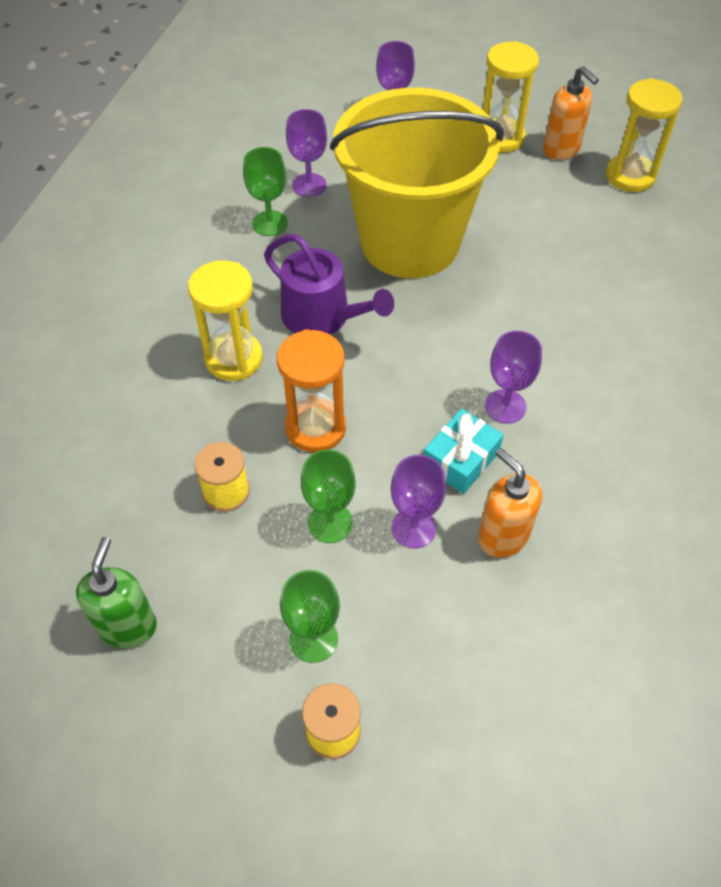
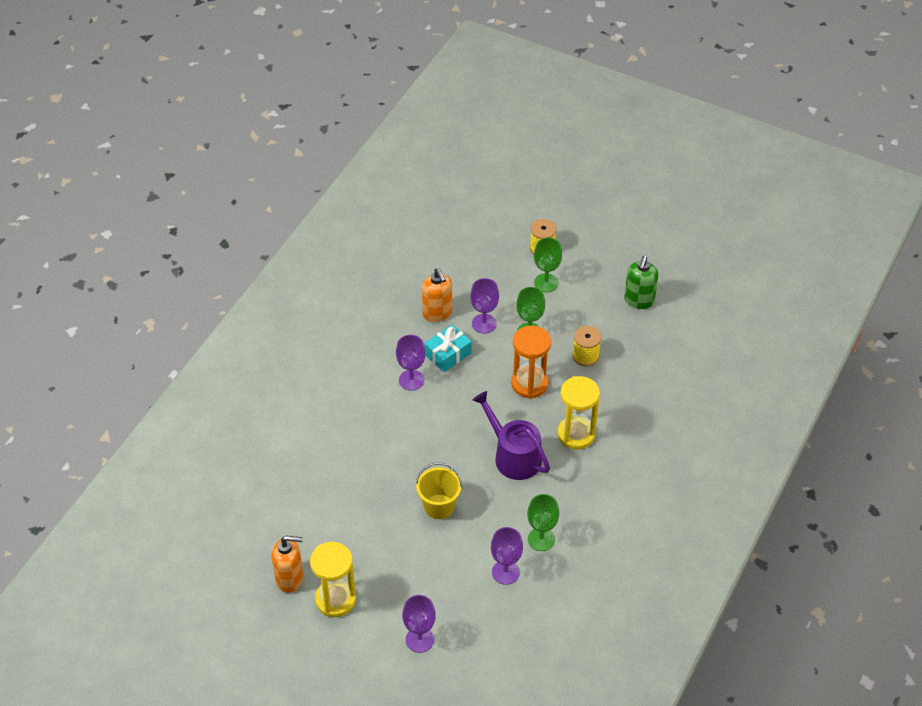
camera: 170 degrees left, 5 degrees down
(410, 242) = (439, 506): yellow bucket -> yellow bucket, size x0.40
(561, 149) = (290, 579): orange soap dispenser -> orange soap dispenser turned 120 degrees clockwise
(630, 176) = (248, 543): yellow hourglass -> none

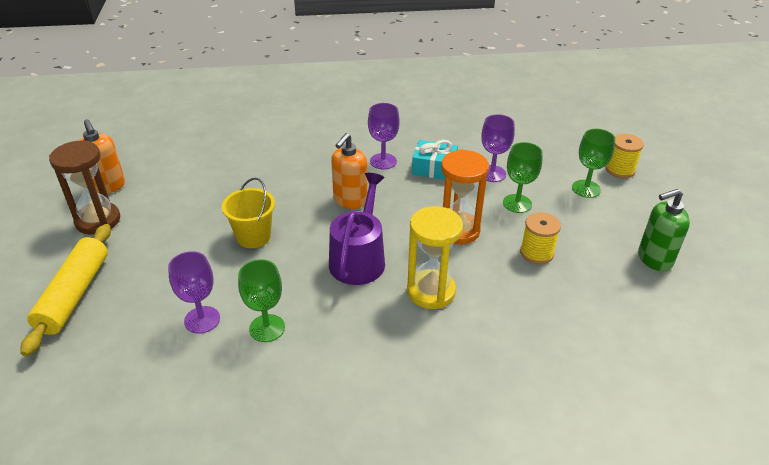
camera: 55 degrees right, 10 degrees down
(335, 599) = (98, 220): yellow hourglass -> brown hourglass
(419, 639) = (74, 294): purple goblet -> yellow rolling pin
(437, 313) = (470, 145): orange soap dispenser -> orange soap dispenser (350, 200)

